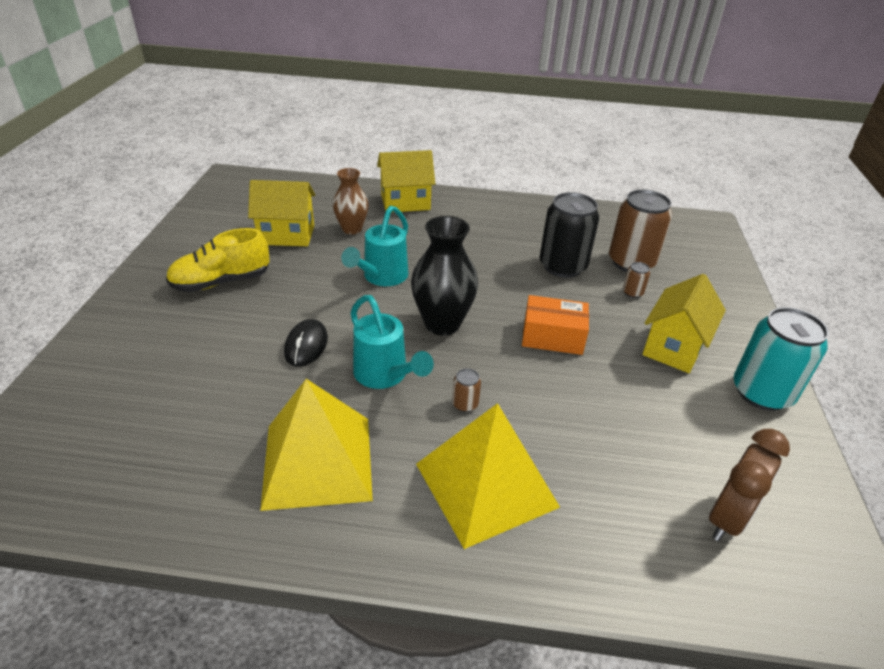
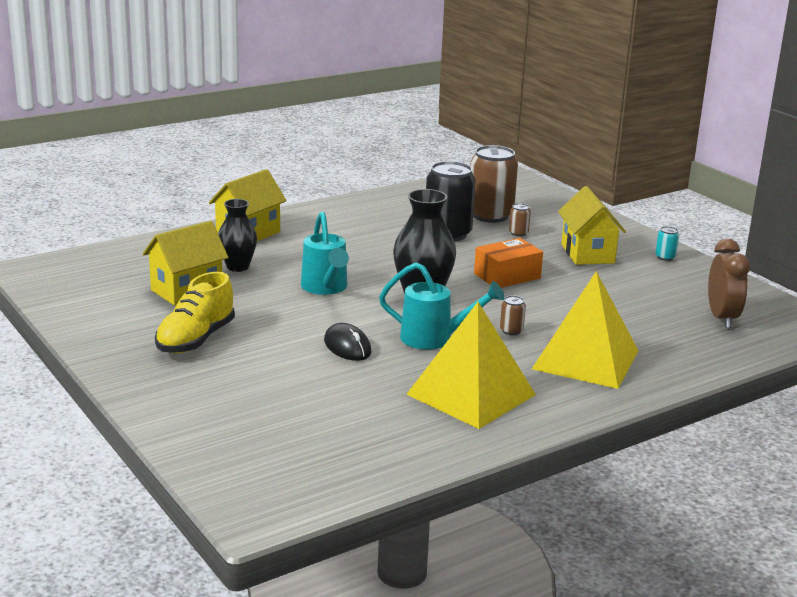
camera: 40 degrees left, 15 degrees down
(352, 229) = (237, 267): brown vase -> black vase
(762, 393) = (665, 257): turquoise can -> turquoise can, size x0.42

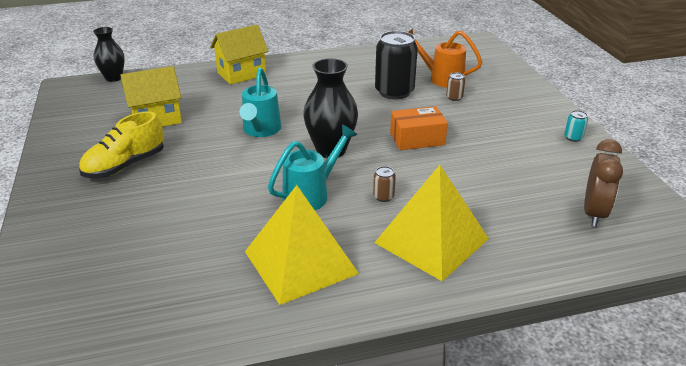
camera: 20 degrees right, 10 degrees up
(237, 267) = (210, 102): black vase -> black vase (114, 78)
(347, 347) = (234, 191): black mouse -> none
(434, 339) = (311, 194): turquoise watering can -> turquoise watering can turned 75 degrees counterclockwise
(490, 215) = (441, 78): brown can -> orange watering can
(587, 253) = (502, 125): yellow house -> none

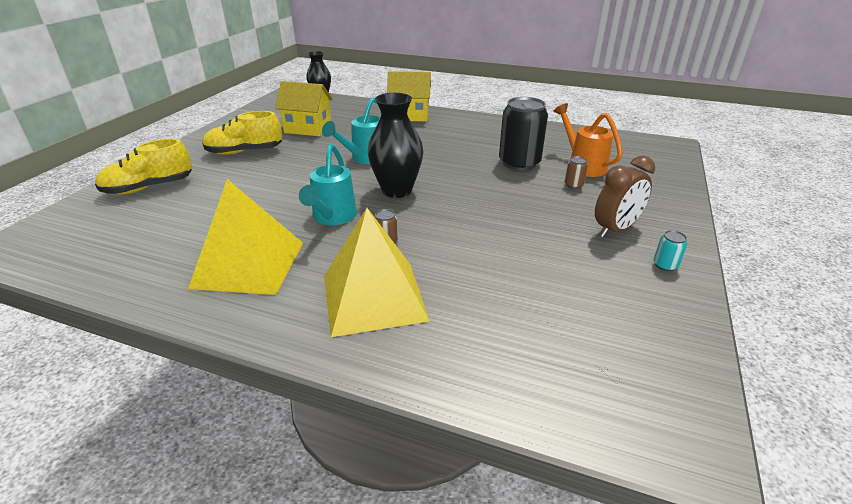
camera: 35 degrees right, 0 degrees up
(77, 240) = (149, 187): none -> yellow shoe
(311, 194) = (332, 217): turquoise watering can -> turquoise watering can turned 105 degrees clockwise
(417, 139) = (485, 207): orange box -> none
(594, 213) = (585, 352): brown clock -> brown clock (615, 229)

